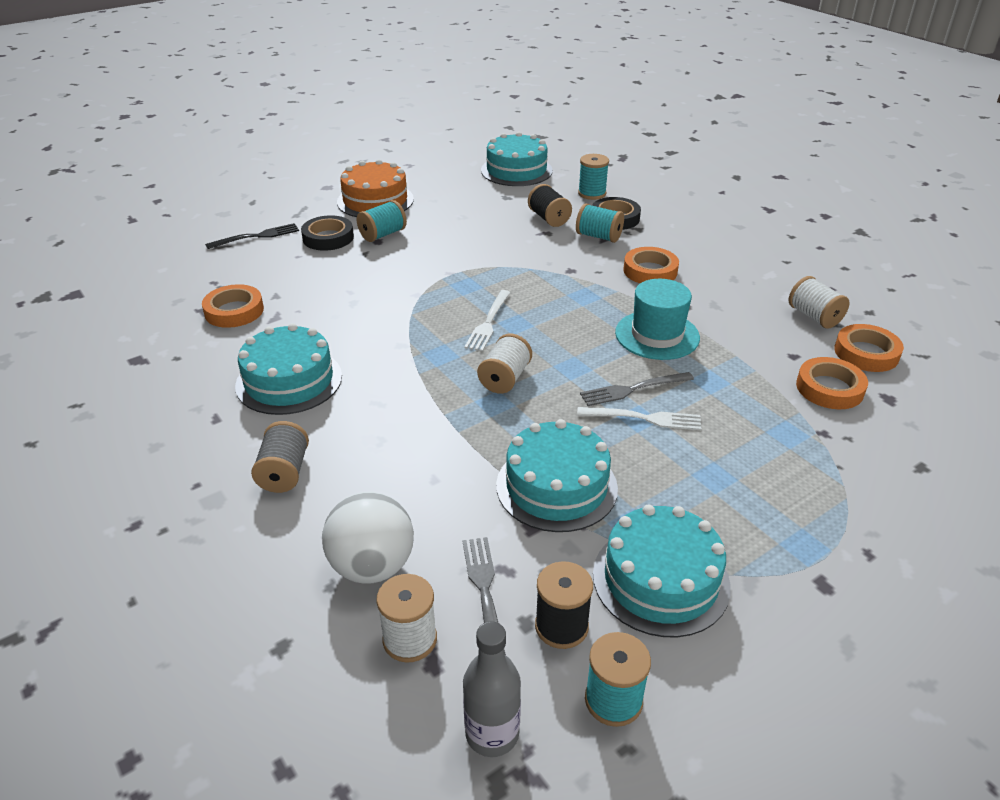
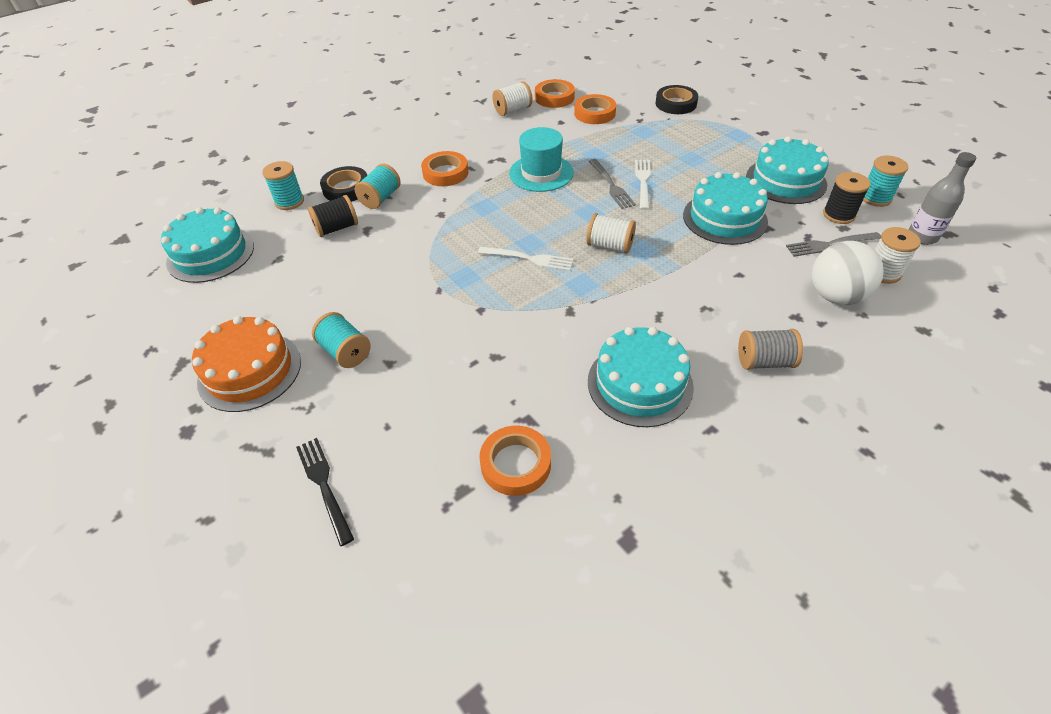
camera: 90 degrees left, 10 degrees up
(328, 238) = (343, 403): black tape -> black tape (676, 104)

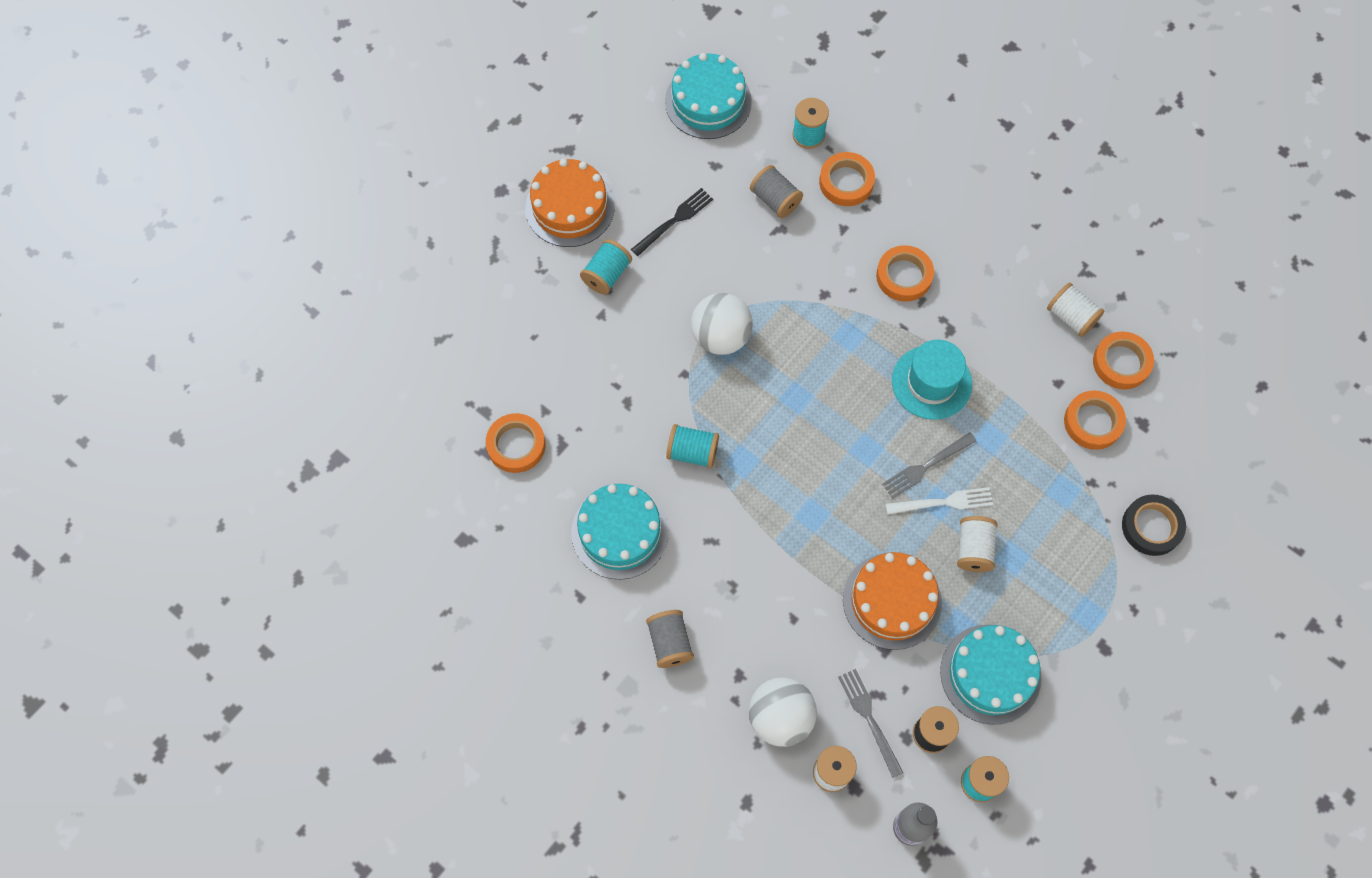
camera: 75 degrees right, 20 degrees up
(324, 485) = (471, 311): black fork -> black fork (674, 220)
(337, 228) = (775, 200): black spool -> grey spool
(346, 188) = (846, 182): black tape -> orange tape
(380, 198) = (837, 223): turquoise spool -> turquoise spool (692, 452)
(452, 280) = (721, 336): none -> white ball
(529, 258) = (770, 402): white fork -> none
(610, 245) = (811, 480): white spool -> white spool (973, 549)
(724, 218) = (892, 601): turquoise cake -> orange cake

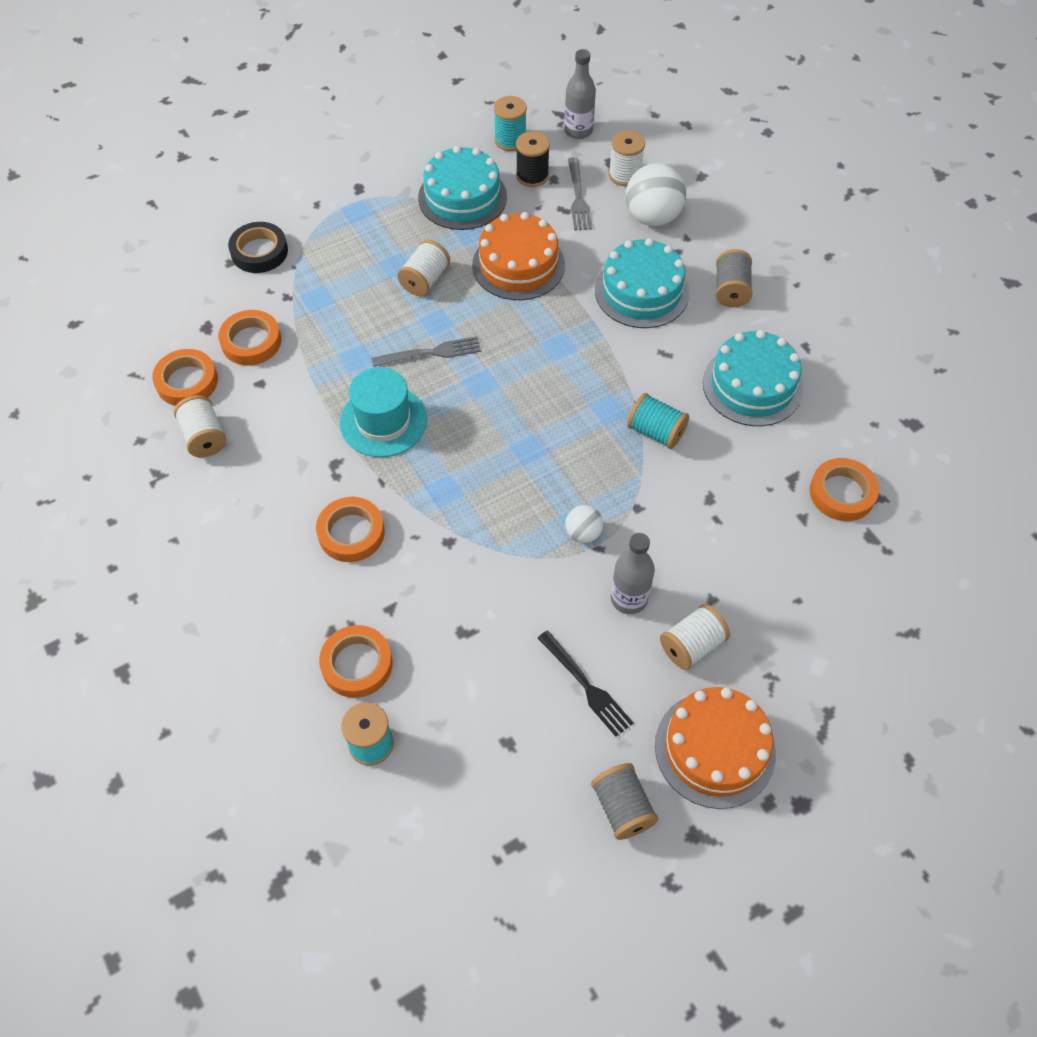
camera: 160 degrees left, 10 degrees down
(607, 274) = (691, 645): turquoise spool -> white spool
(666, 295) = (629, 598): none -> grey bottle
(674, 220) = (587, 686): black fork -> black fork turned 105 degrees counterclockwise
(708, 101) = (480, 842): turquoise cake -> turquoise cake (642, 291)
(721, 336) = (583, 533): white ball -> white ball, size x0.53
(775, 200) = (453, 671): grey spool -> grey spool (622, 808)
(944, 502) = (431, 321): white fork -> none

